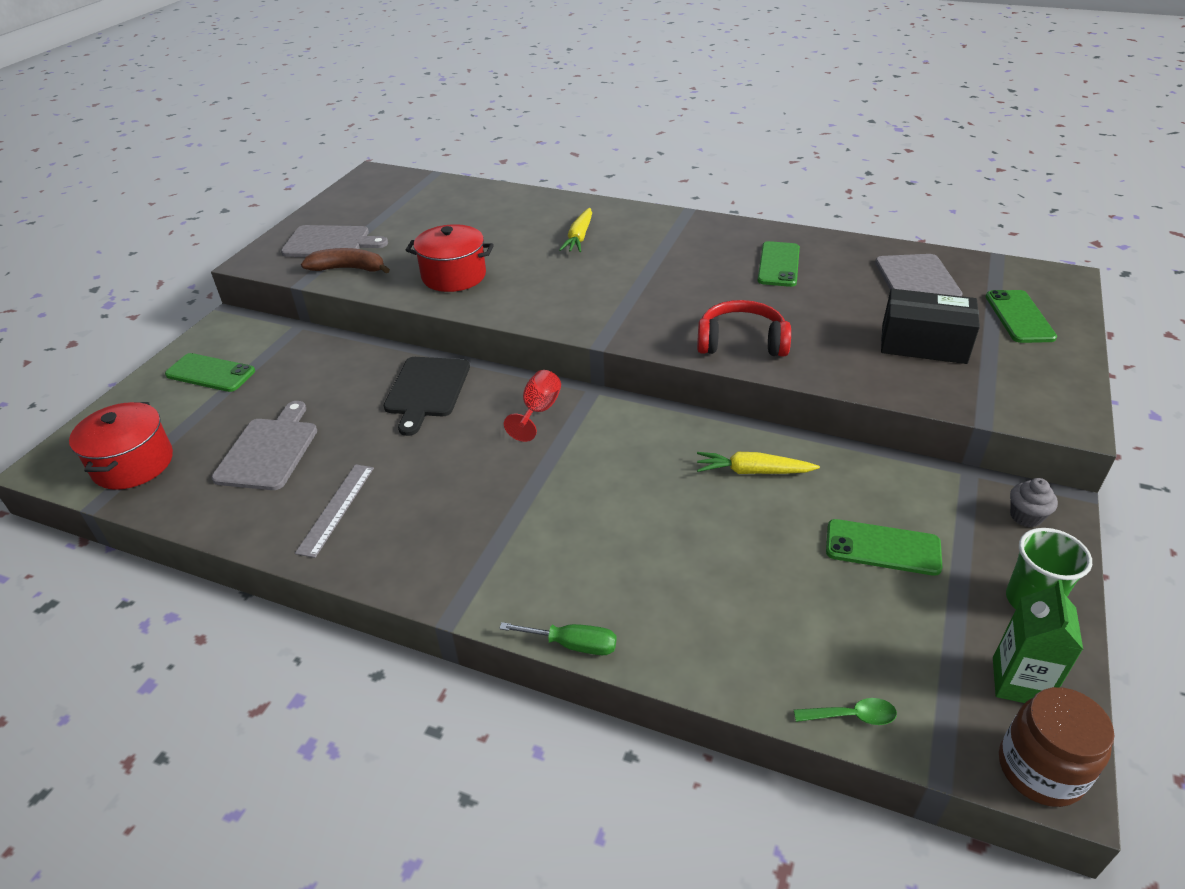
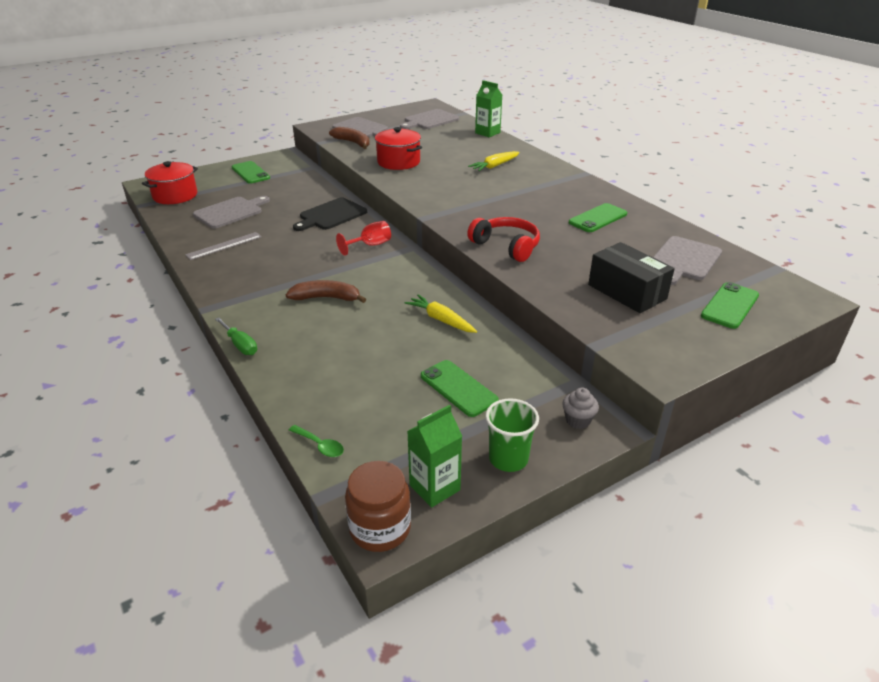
camera: 35 degrees right, 5 degrees down
(406, 198) = (429, 120): none -> grey cutting board
(506, 192) = (487, 133): none -> green carton
(587, 514) = (326, 298): none -> brown banana

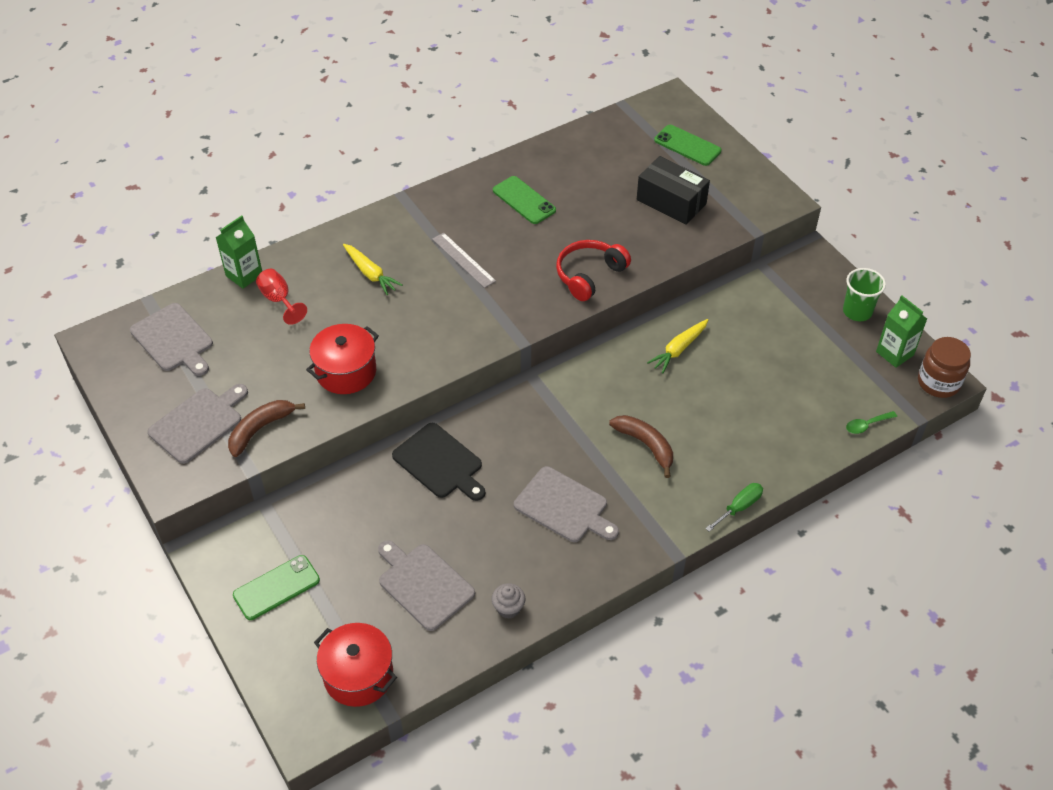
camera: 90 degrees left, 15 degrees up
(224, 246) = (526, 569): grey ruler -> grey ruler (463, 260)
(320, 445) = (866, 425): green spoon -> green spoon turned 150 degrees counterclockwise
(326, 298) = (646, 445): brown banana -> brown banana turned 135 degrees clockwise
(370, 245) = (525, 415): red goblet -> red goblet (279, 300)
(458, 388) = (780, 338): green phone -> none
(577, 420) = (808, 269): grey cupcake -> grey cupcake (508, 608)
(627, 292) = (671, 202): black box -> black box turned 75 degrees clockwise
(684, 260) = (611, 156): grey cutting board -> grey cutting board (564, 507)

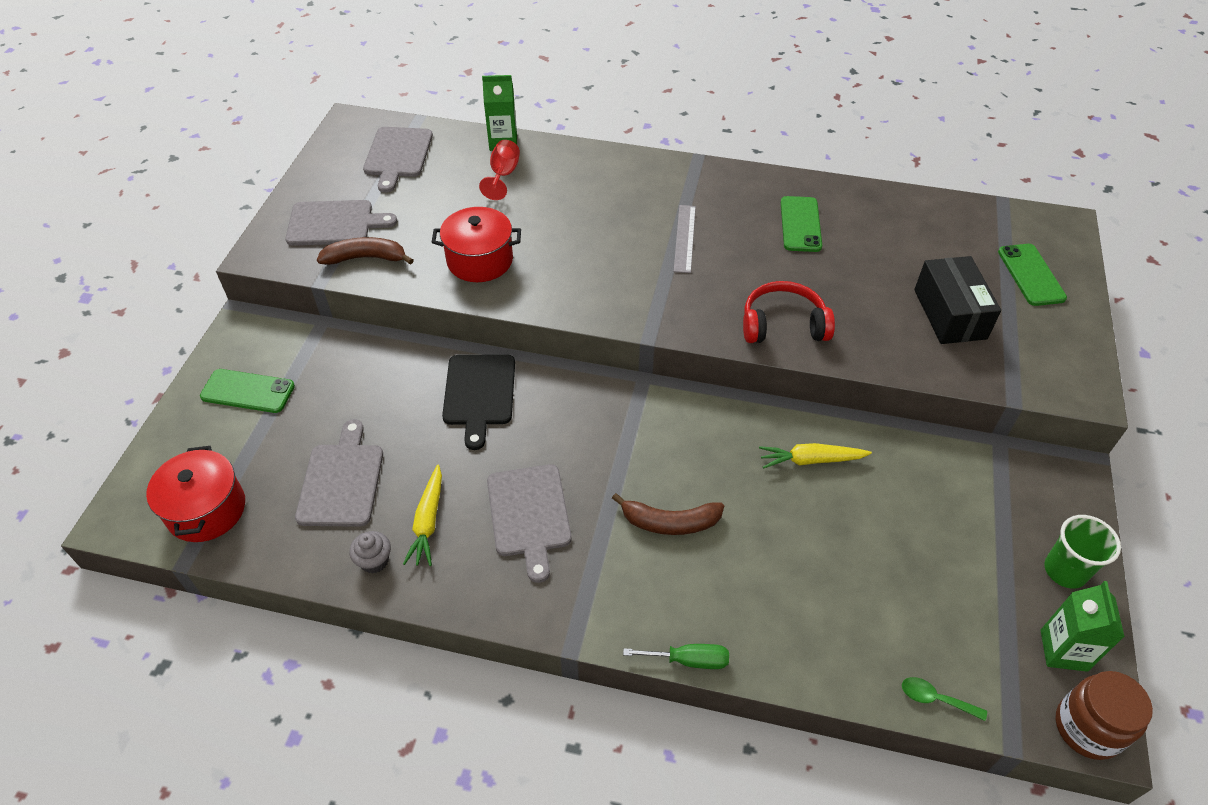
camera: 45 degrees right, 0 degrees up
(370, 274) = (595, 200): yellow carrot -> yellow carrot (428, 522)
(646, 445) = (670, 522): brown banana -> brown banana turned 90 degrees clockwise

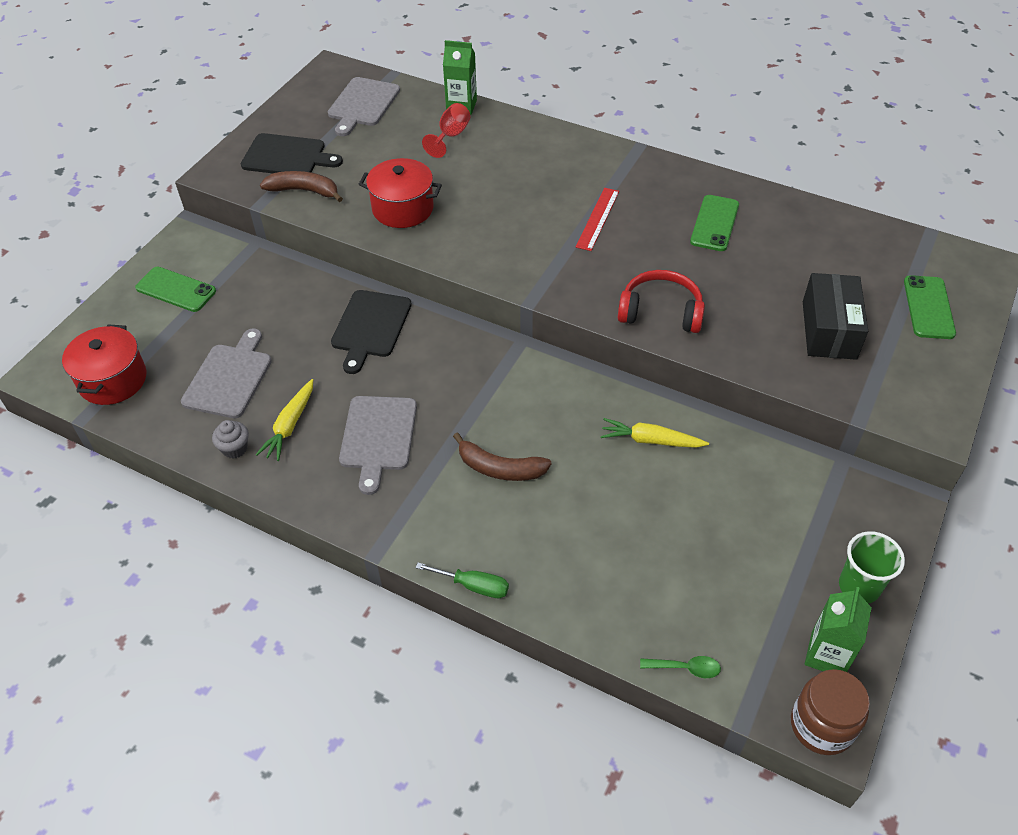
camera: 15 degrees right, 0 degrees up
(334, 223) = (287, 156): grey cutting board -> black cutting board
(684, 238) = (597, 218): grey ruler -> red ruler
(935, 699) = (685, 668): green spoon -> green spoon turned 150 degrees clockwise

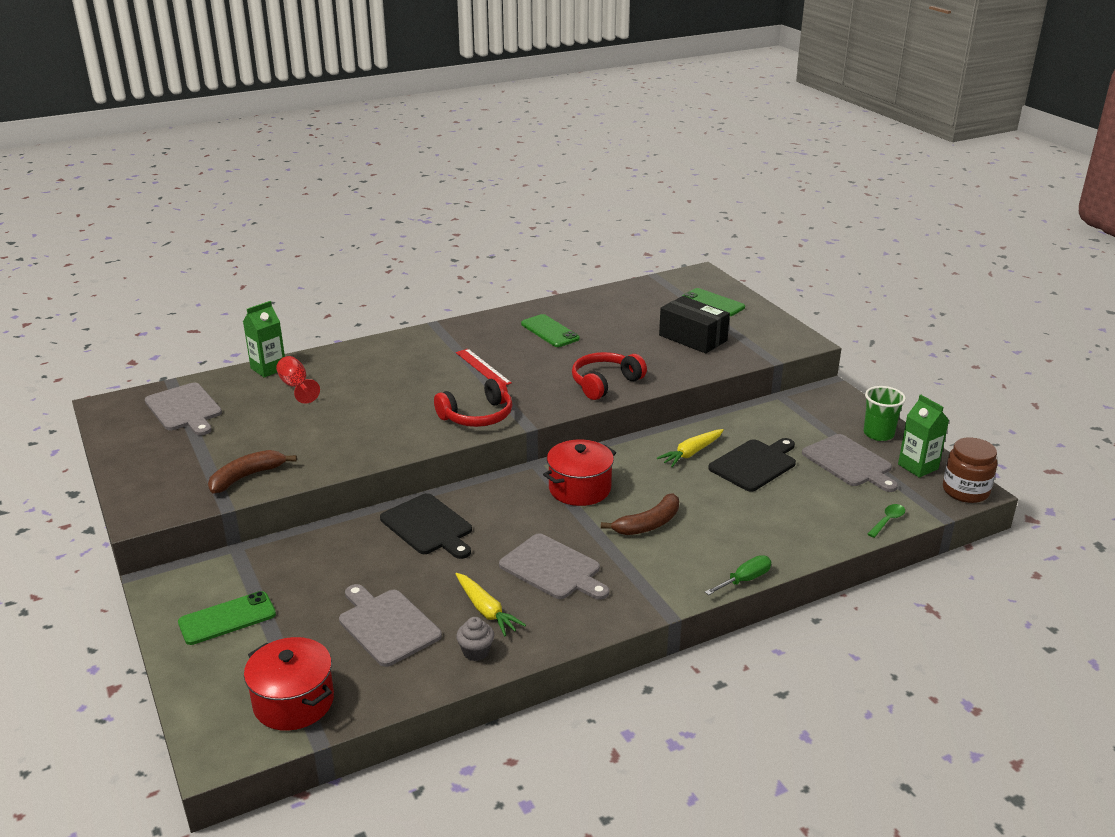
camera: 55 degrees left, 20 degrees down
(287, 156) = (186, 469): black cutting board -> black cutting board (755, 464)
(403, 208) = (346, 439): red pot -> red pot (579, 488)
(513, 261) = (477, 416): none -> red headphones
(768, 583) = (849, 462): none -> grey cutting board

